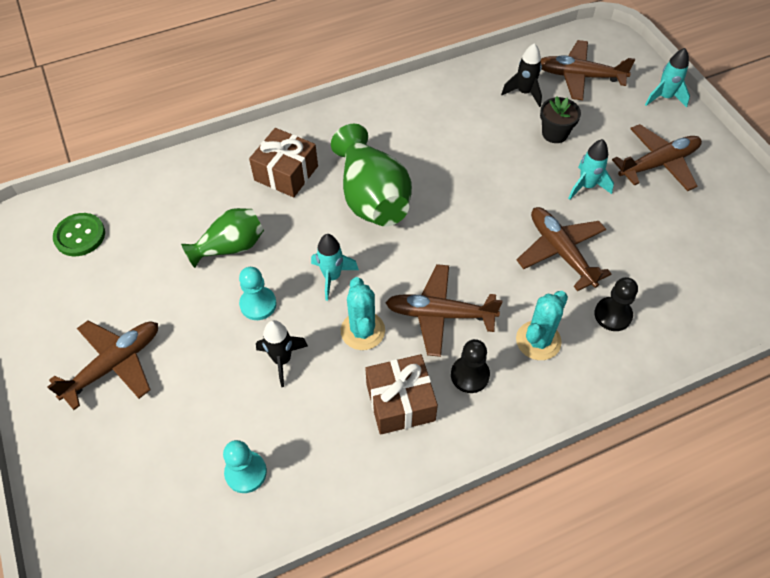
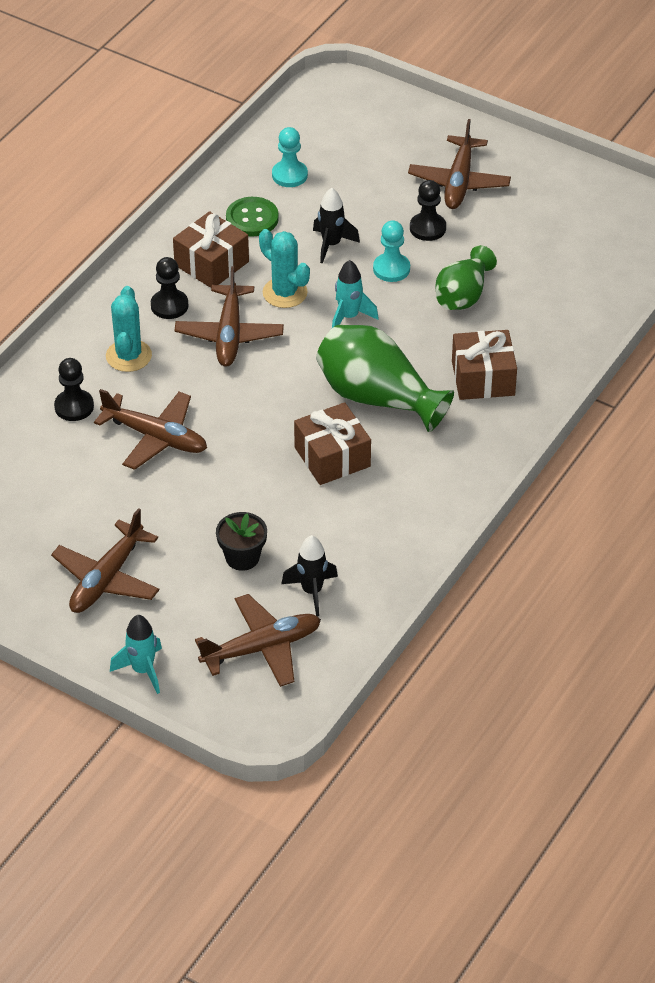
camera: 145 degrees right, 10 degrees down
(80, 236) = (604, 241): green button -> green button (252, 218)
(190, 329) = (427, 228): none -> black pawn
(439, 314) = (229, 335): brown plane -> brown plane turned 120 degrees clockwise
(441, 170) = (332, 457): none -> brown gift
(586, 186) = (170, 514): turquoise rocket -> none

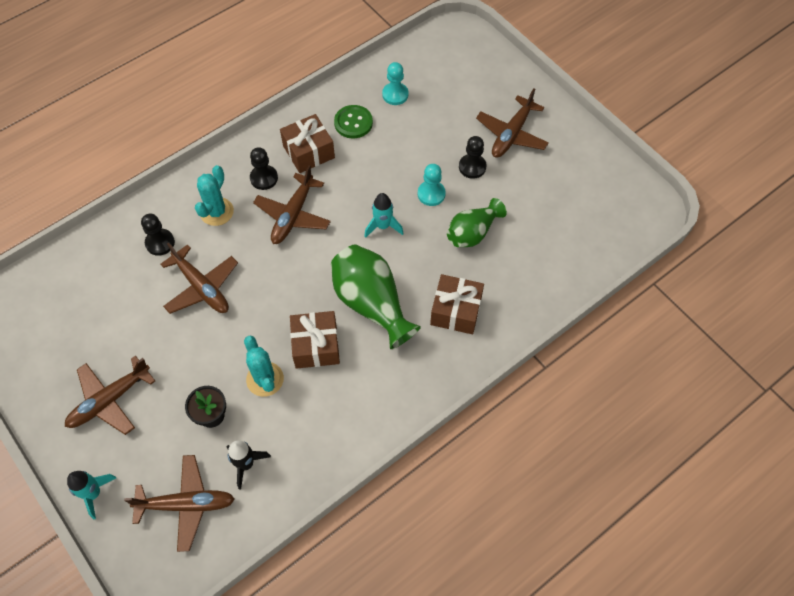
camera: 20 degrees right, 15 degrees up
(285, 293) = (347, 192): turquoise cactus -> turquoise cactus (265, 379)
(331, 245) = (398, 161): black rocket -> none

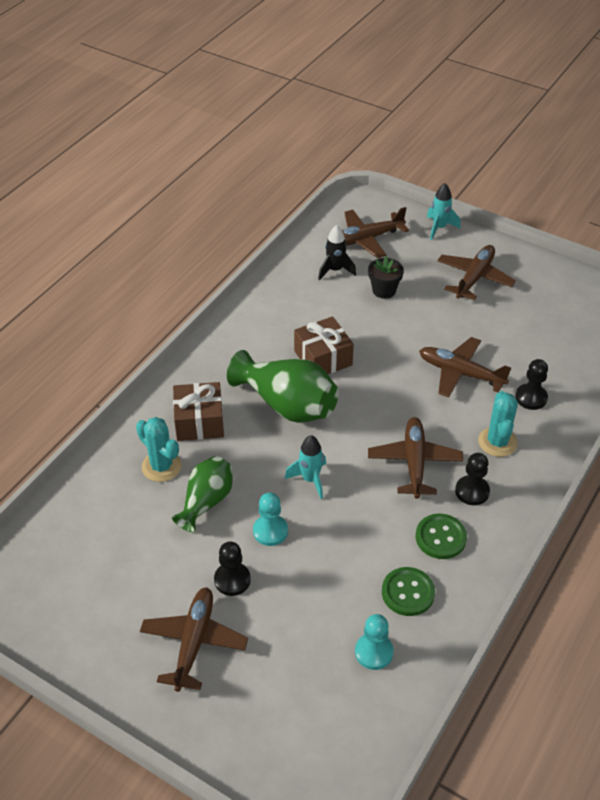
camera: 160 degrees right, 15 degrees down
(265, 379) = (354, 323): turquoise cactus -> turquoise cactus (161, 466)
(308, 152) = (440, 537): brown gift -> green button

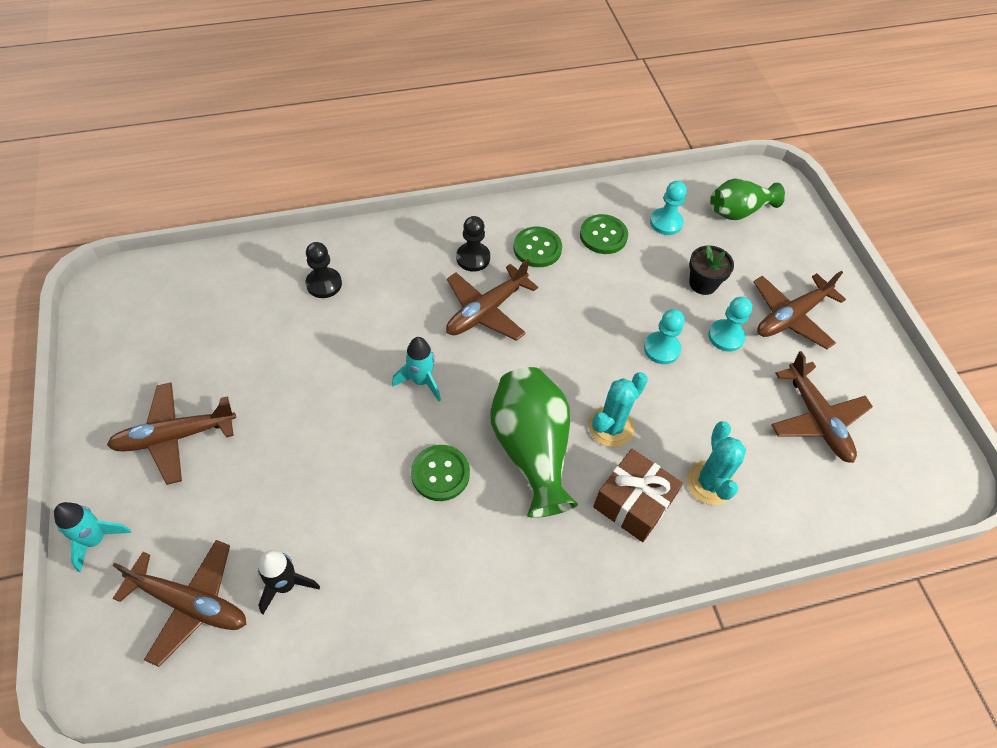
camera: 140 degrees left, 10 degrees up
(206, 501) = (694, 415): green vase -> green vase (738, 211)
(232, 580) = (726, 336): black pawn -> turquoise pawn
(310, 479) = (586, 364): turquoise rocket -> turquoise rocket (421, 381)
(323, 358) = (440, 474): brown gift -> green button
(384, 290) = (277, 504): black flower pot -> black flower pot (703, 283)
(460, 373) = (343, 350): brown plane -> brown plane (816, 419)
(497, 442) = (402, 274): turquoise cactus -> turquoise cactus (611, 427)

